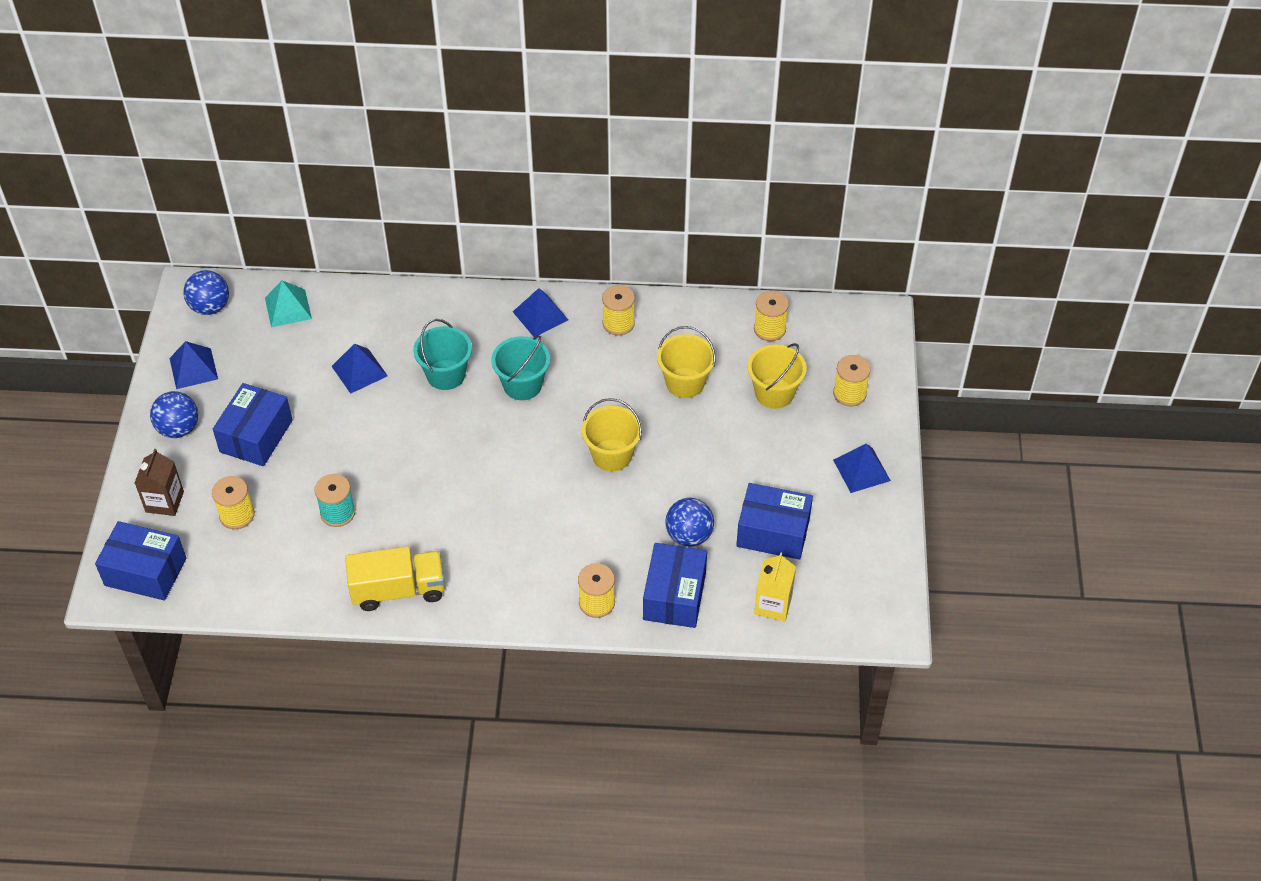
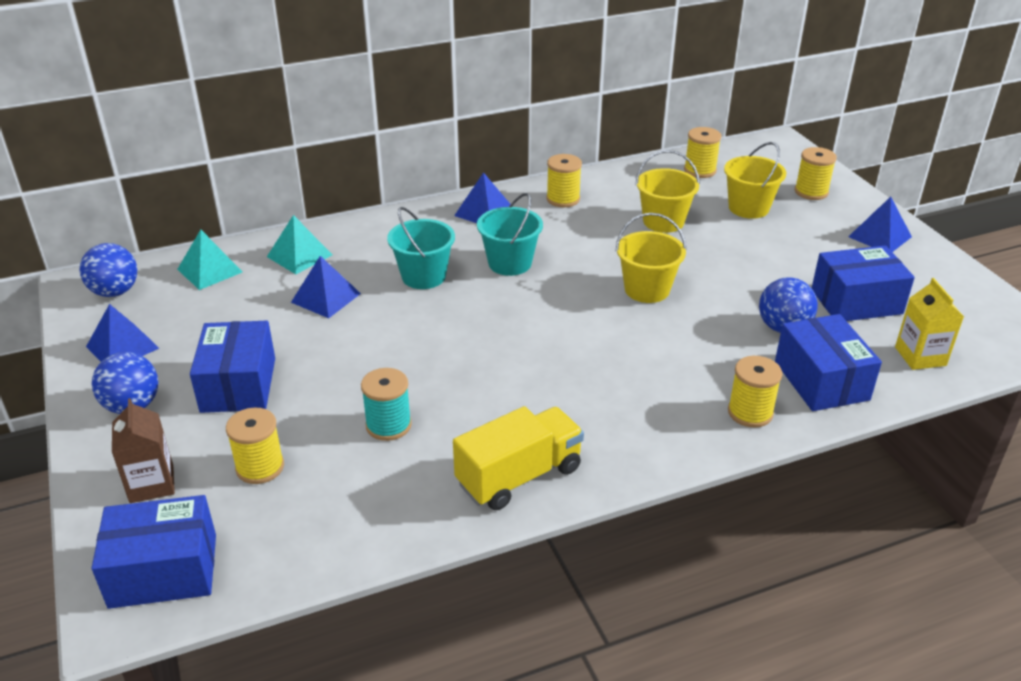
camera: 25 degrees left, 15 degrees down
(363, 315) = (299, 255): none -> turquoise pyramid

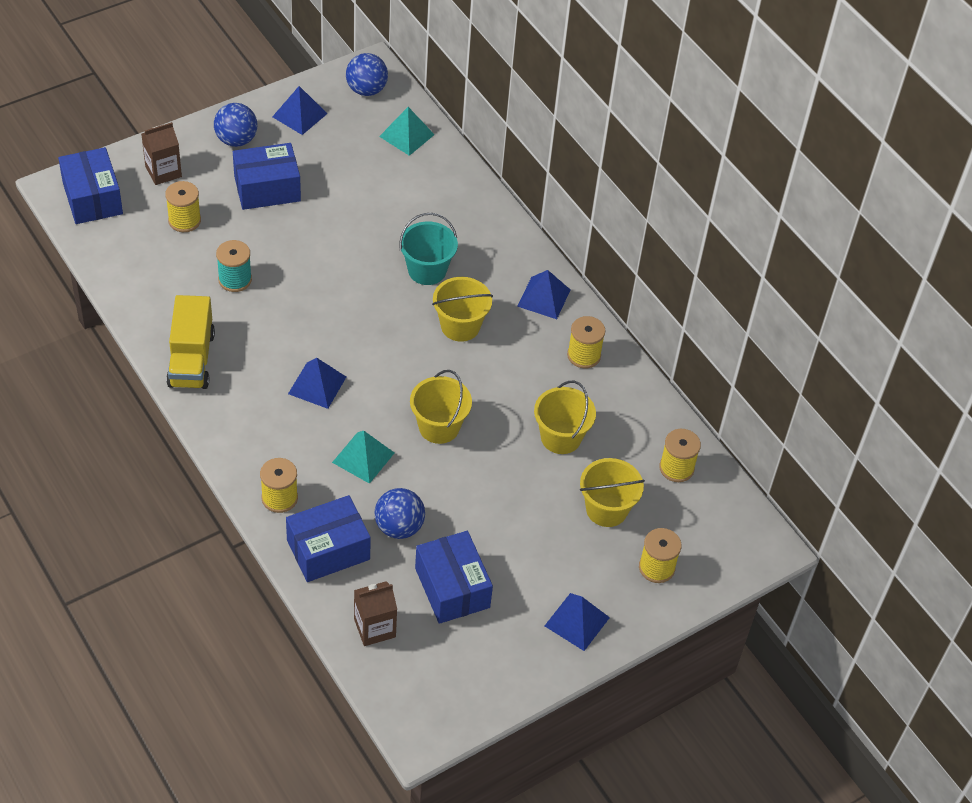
camera: 75 degrees right, 15 degrees up
(299, 255) = (440, 185): turquoise pyramid -> turquoise pyramid (363, 457)
(326, 297) = (383, 214): blue pyramid -> blue pyramid (317, 385)
(509, 263) = (460, 326): turquoise bucket -> yellow bucket
(519, 476) = (191, 359): yellow truck -> yellow truck turned 45 degrees clockwise
(920, 356) = (374, 628): yellow carton -> brown carton

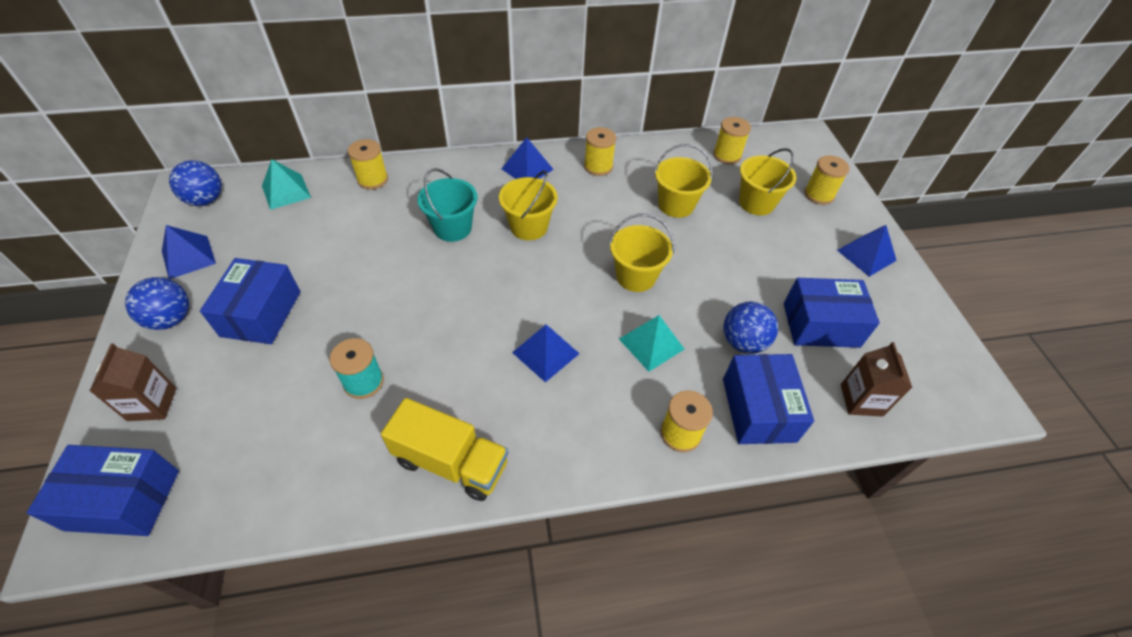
camera: 65 degrees left, 0 degrees up
(184, 220) = (243, 405): yellow spool -> yellow spool (372, 179)

